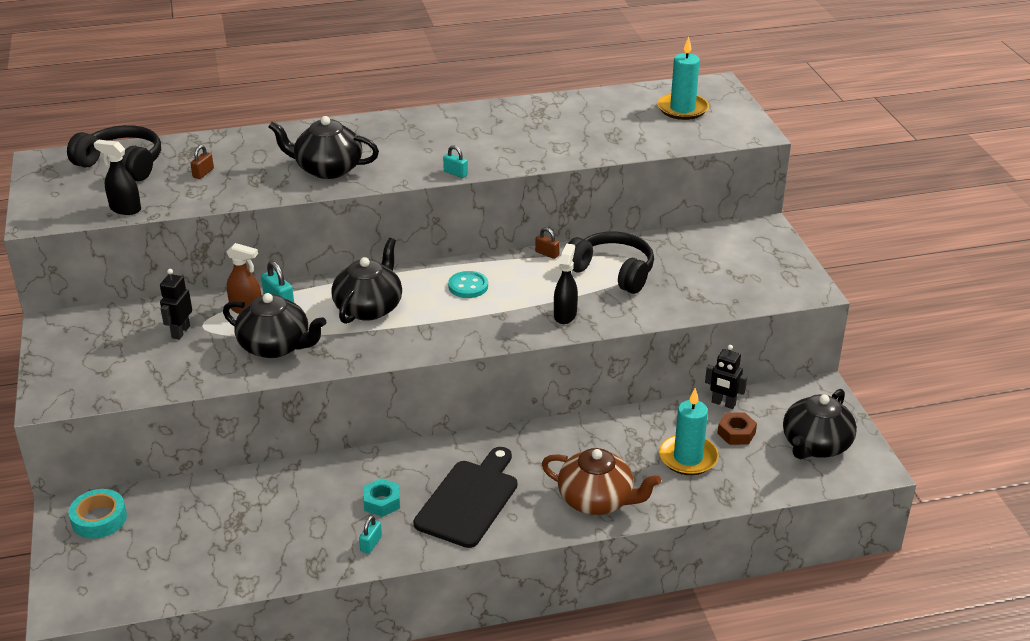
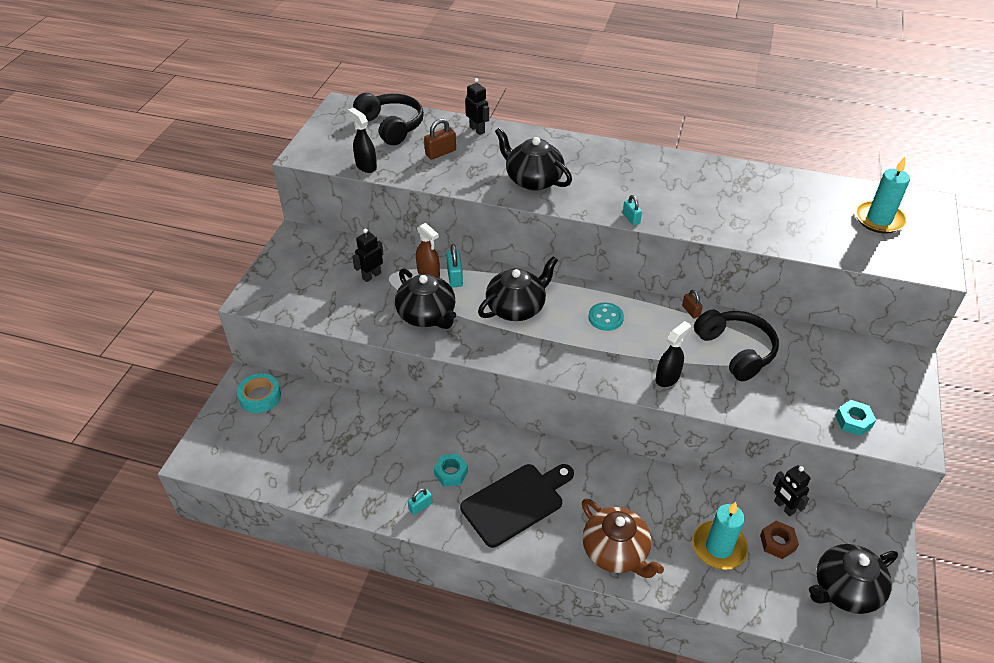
camera: 30 degrees right, 10 degrees up
(203, 173) = (440, 153): brown padlock -> brown padlock, size x1.52
(227, 141) = (477, 130): none -> black robot
(751, 291) = (853, 421): none -> turquoise nut

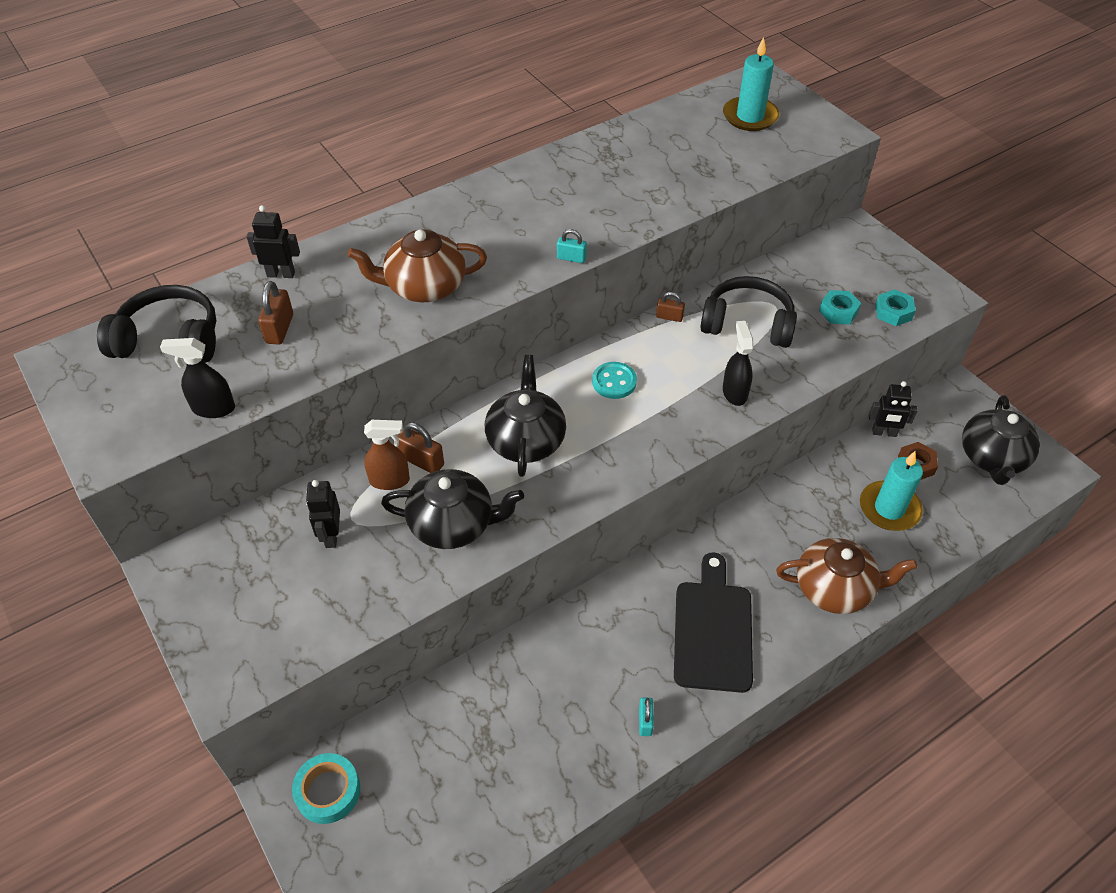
camera: 50 degrees left, 5 degrees up
(451, 473) = (626, 662): turquoise nut -> turquoise nut (838, 312)
(454, 277) = (422, 461): turquoise padlock -> brown padlock
(533, 180) = (424, 287): black teapot -> brown teapot

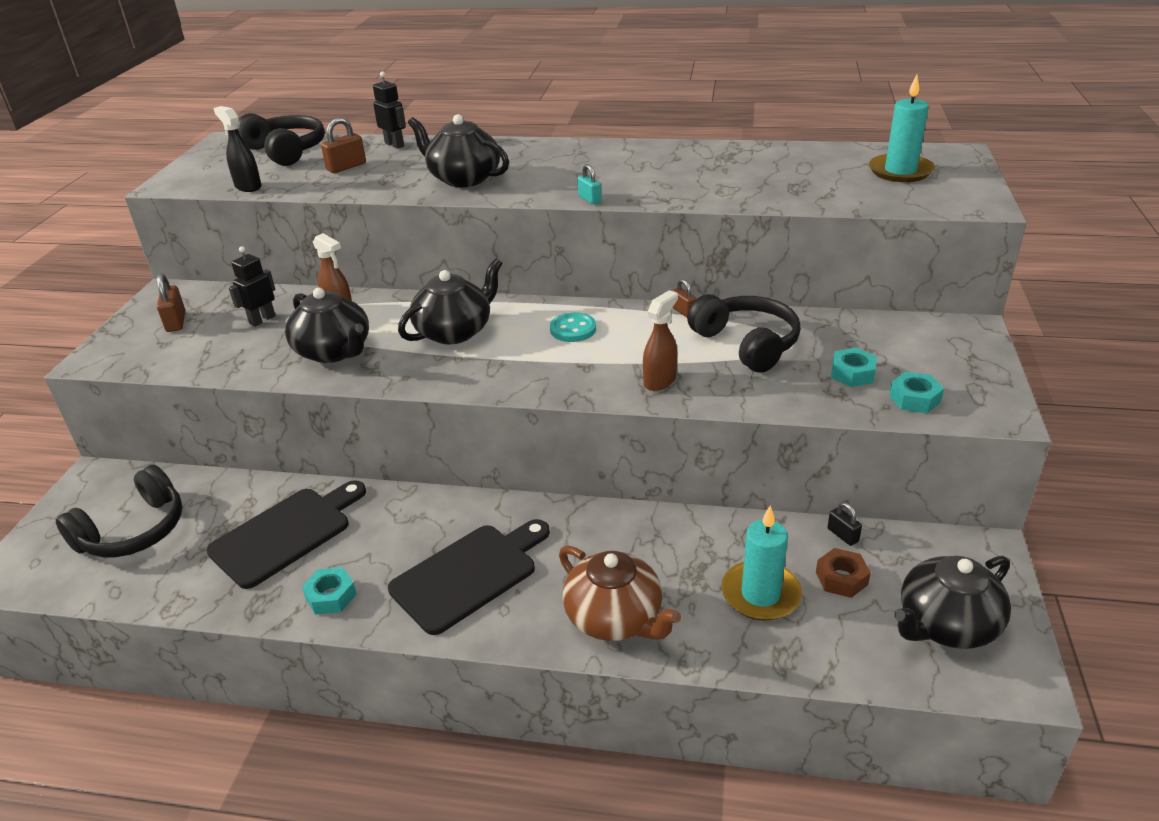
camera: 45 degrees right, 15 degrees down
(328, 791) = (111, 492): turquoise tape -> none
(408, 803) = (134, 531): none -> black headphones
(422, 461) = (373, 310): brown padlock -> brown padlock (176, 322)
(424, 287) = (463, 178): brown teapot -> black teapot
(540, 704) = (286, 533): none -> black cutting board
(645, 721) = (331, 596): turquoise padlock -> turquoise nut
(734, 392) = (660, 380): black spray bottle -> brown spray bottle
(884, 433) = (842, 535): black robot -> black padlock

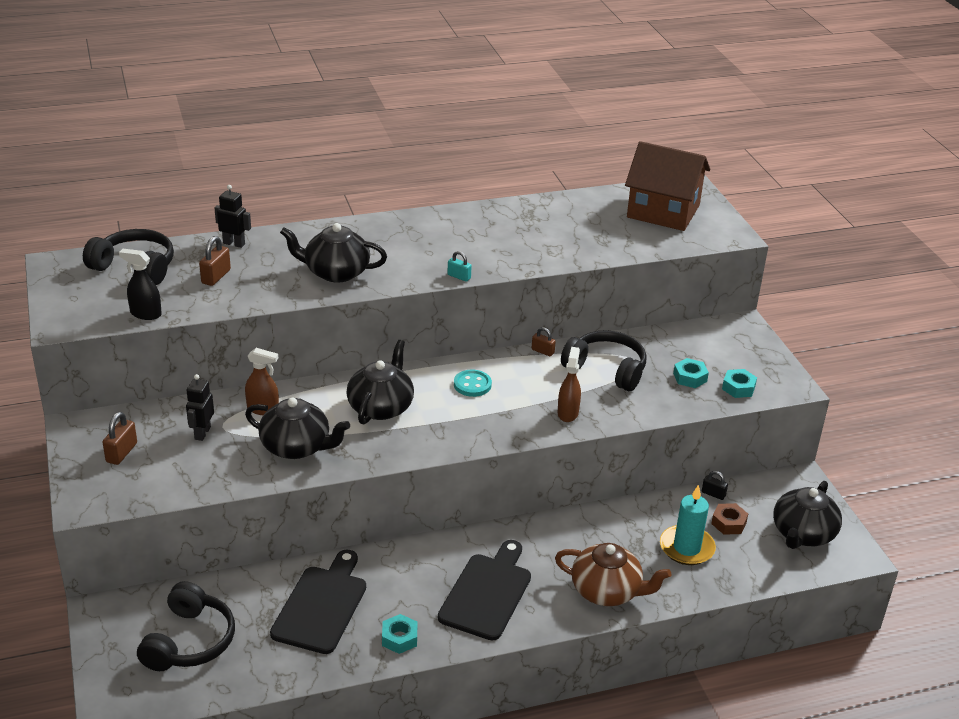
camera: 30 degrees left, 0 degrees up
(176, 322) = (121, 452): brown padlock -> brown padlock turned 60 degrees clockwise
(900, 171) = (663, 211): turquoise candle -> brown house

